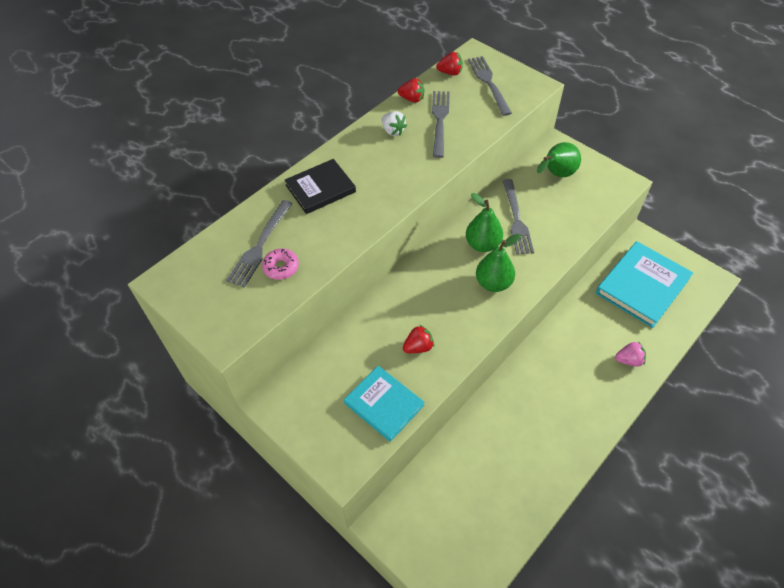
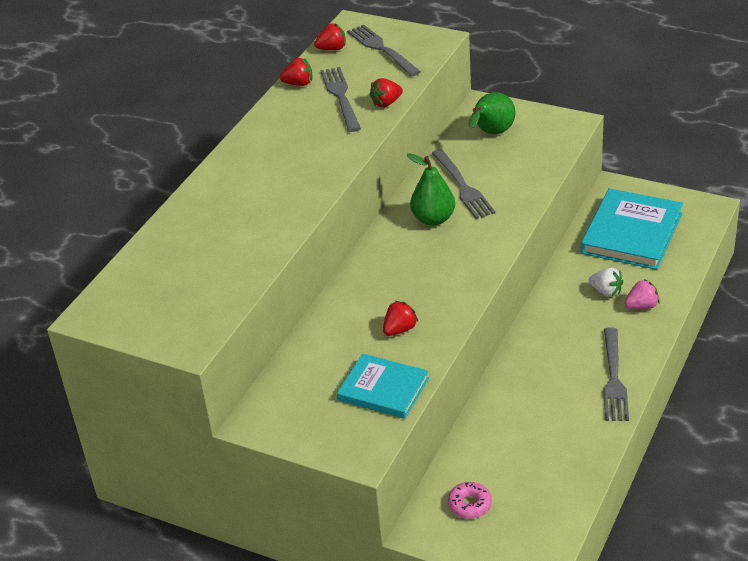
camera: 15 degrees left, 15 degrees down
(260, 245) = (187, 257): grey fork -> grey fork (614, 378)
(281, 267) = (221, 270): pink donut -> pink donut (470, 505)
(320, 188) = (231, 190): black book -> none
(393, 131) = (290, 118): white strawberry -> white strawberry (606, 292)
(473, 136) = (386, 103): none -> red strawberry
(493, 283) = (460, 251): green pear -> none

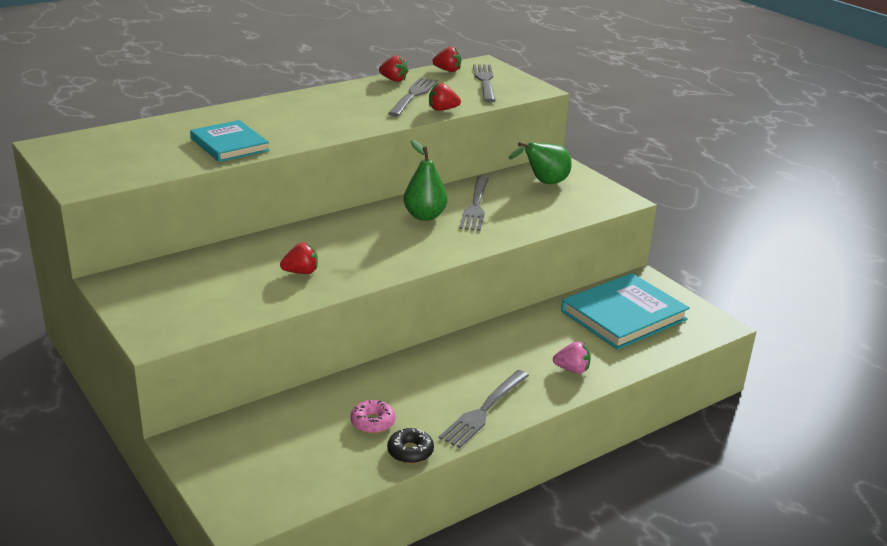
camera: 25 degrees right, 10 degrees down
(383, 389) = (233, 304): turquoise book -> turquoise book (229, 145)
(470, 505) = (247, 444): pink donut -> pink donut (372, 422)
(597, 443) = (410, 451): none -> black donut
(606, 292) = (552, 346): white strawberry -> none

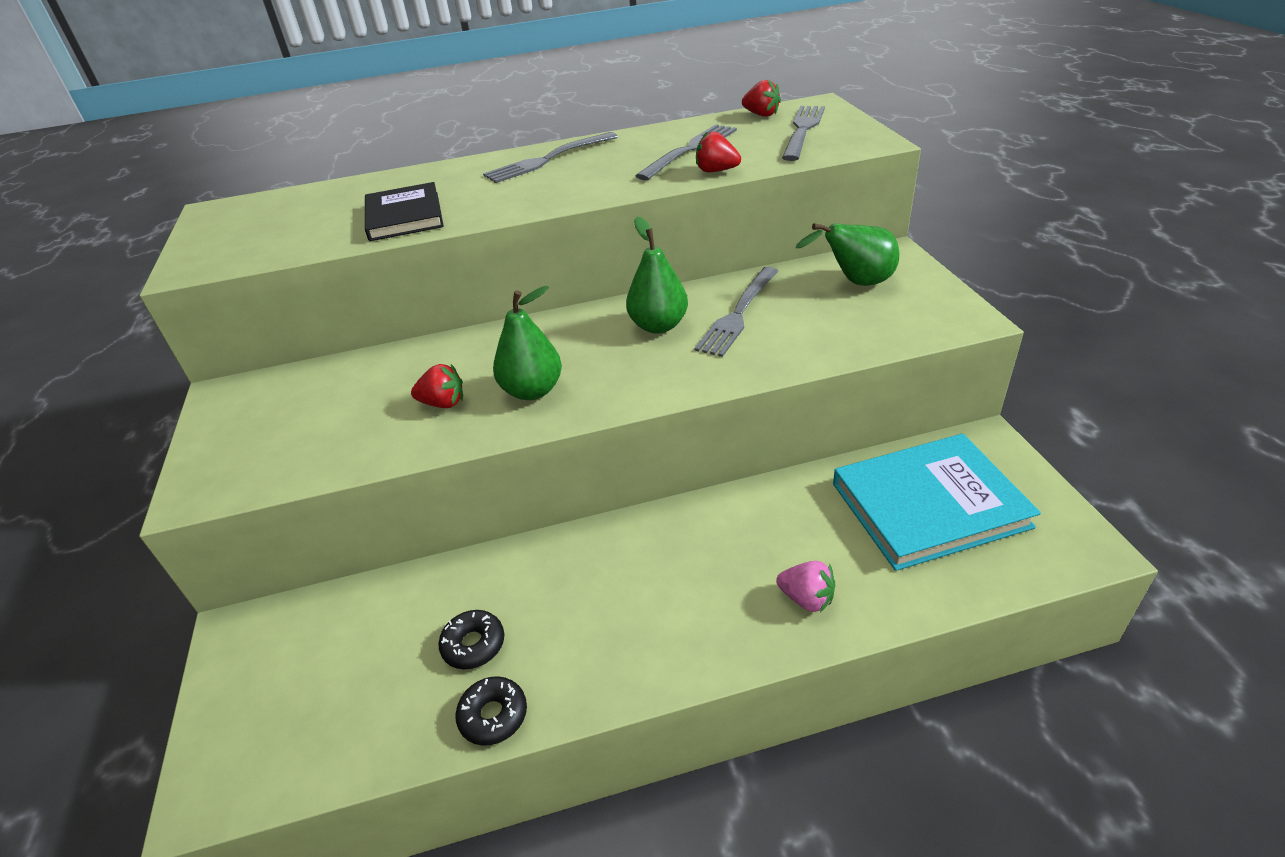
camera: 25 degrees right, 10 degrees up
(229, 145) = (404, 216): turquoise book -> black book
(361, 260) = (532, 391): none -> green pear
(372, 422) = (473, 645): pink donut -> black donut
(393, 80) = (680, 128): red strawberry -> none
(484, 410) = (638, 655): grey fork -> grey fork (548, 159)

